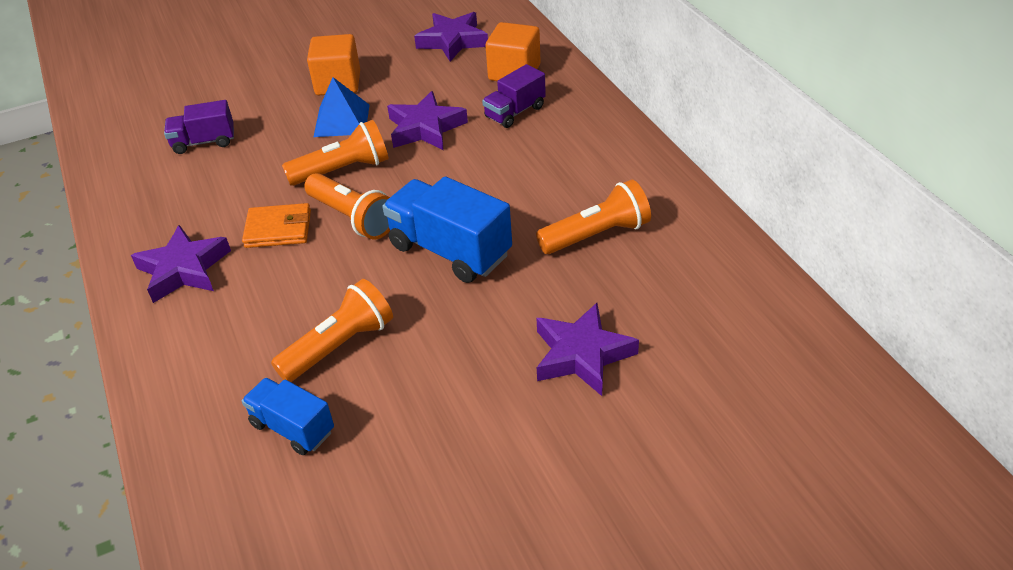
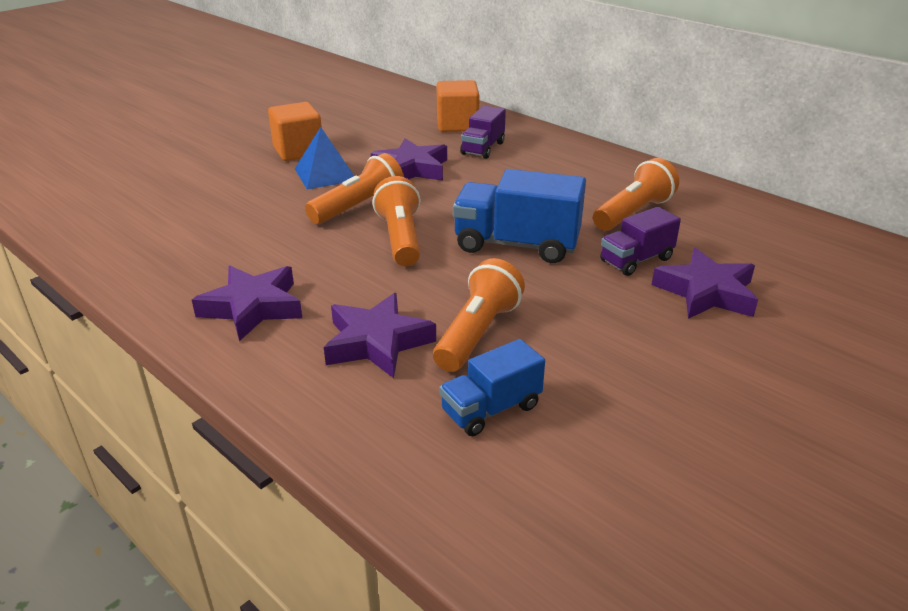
camera: 25 degrees left, 10 degrees down
(204, 142) = (191, 209): purple truck -> purple truck (636, 260)
(278, 229) = (331, 259): orange wallet -> none
(292, 428) = (491, 409): blue truck -> blue truck turned 45 degrees counterclockwise
(353, 218) = (401, 238): orange flashlight -> orange flashlight turned 120 degrees counterclockwise
(452, 41) = (383, 113): purple star -> purple star (377, 342)

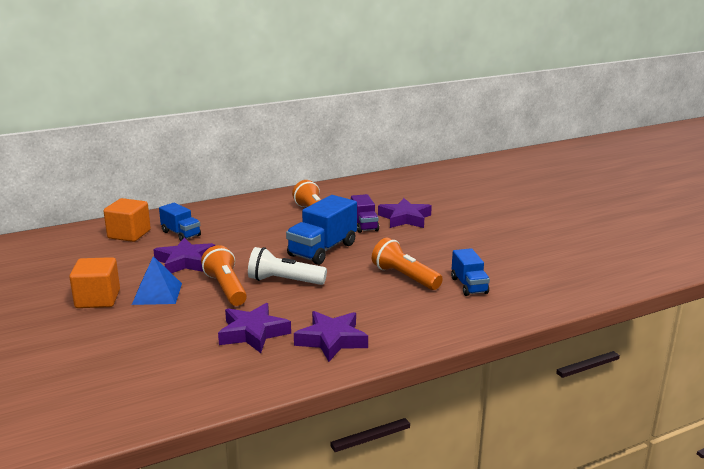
camera: 70 degrees left, 10 degrees down
(377, 342) = (396, 305): purple star -> purple star (253, 333)
(401, 238) = (284, 281): orange flashlight -> white flashlight
(483, 148) = (181, 234): purple truck -> blue truck

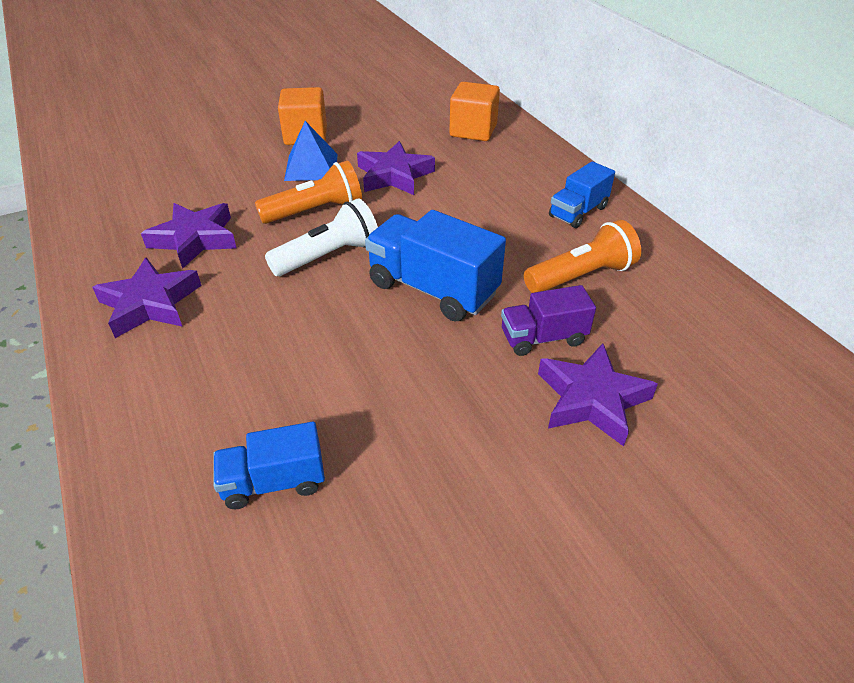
camera: 90 degrees right, 20 degrees up
(181, 234) = (479, 164): blue truck -> blue truck (578, 212)
(284, 281) = (328, 256): white flashlight -> white flashlight turned 45 degrees clockwise
(404, 277) = (323, 387): orange flashlight -> none

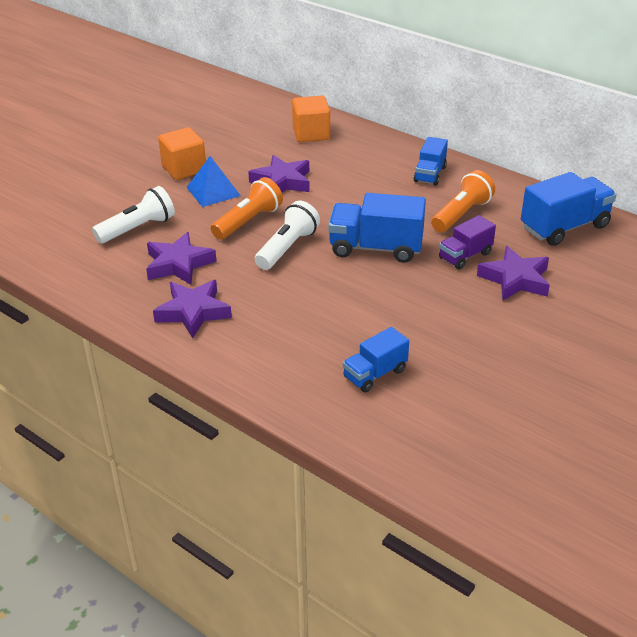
camera: 25 degrees left, 5 degrees down
(197, 186) = (138, 228): none -> white flashlight
(722, 339) = (564, 227): none -> blue truck

